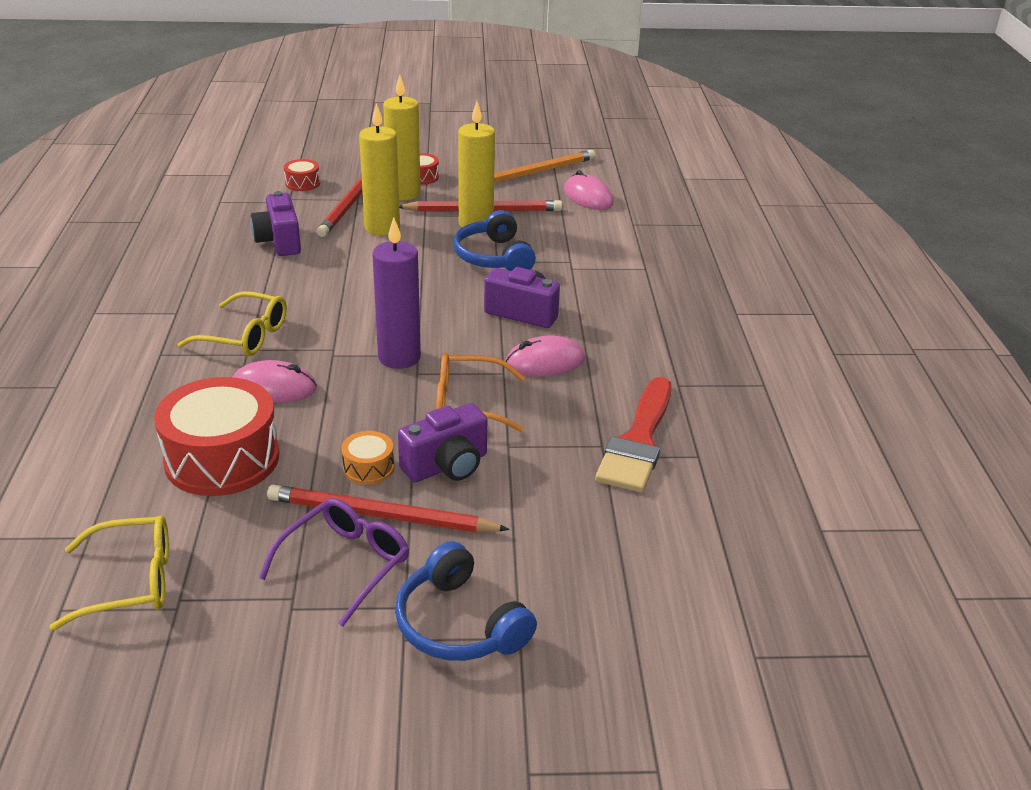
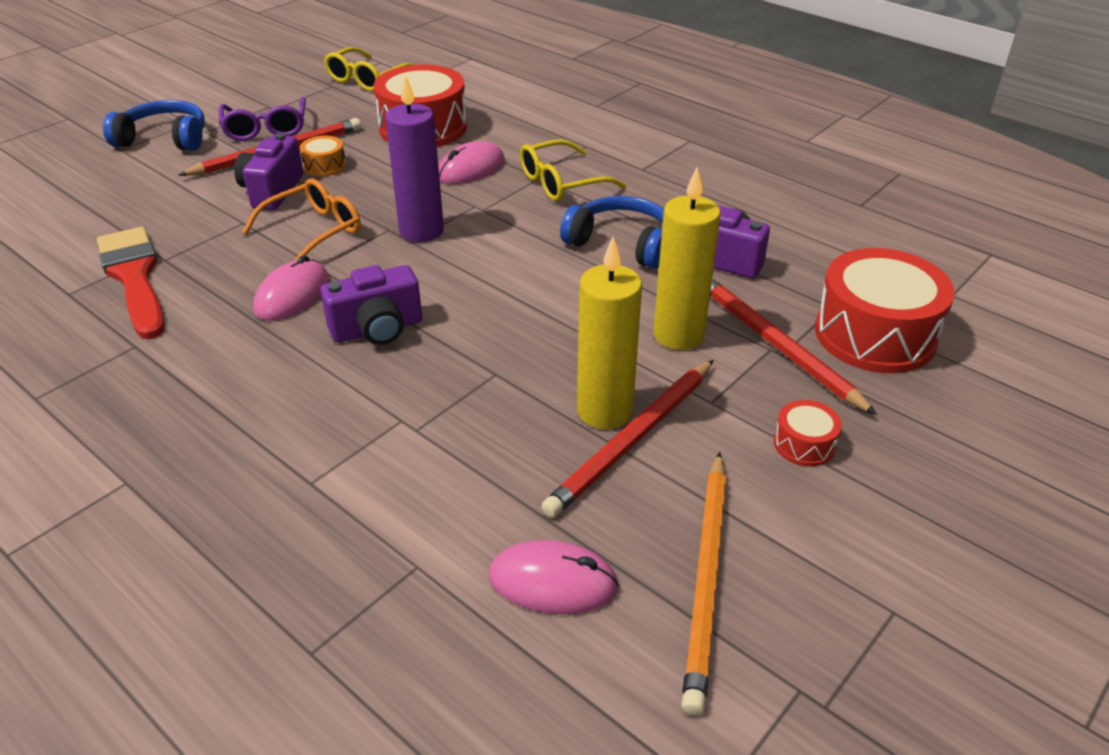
camera: 135 degrees right, 5 degrees up
(302, 183) = (875, 334): red drum -> red drum, size x2.22
(403, 194) = (761, 398): yellow candle -> none
(494, 257) = (506, 376): blue headphones -> blue headphones (621, 243)

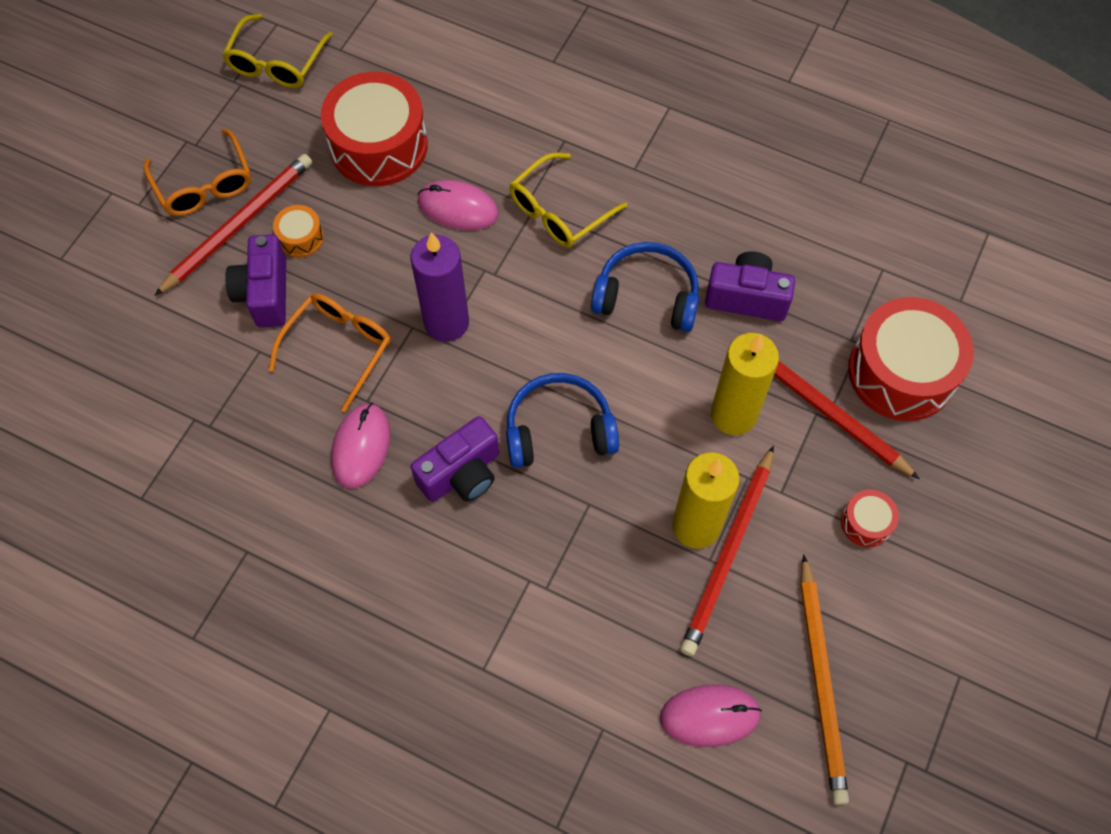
camera: 15 degrees left, 25 degrees up
(134, 277) = (193, 459): red brush -> none
(164, 139) = (99, 229): blue headphones -> blue headphones (559, 430)
(266, 128) = (204, 185): purple glasses -> orange glasses
(471, 169) = (458, 208): pink mouse -> pink mouse turned 75 degrees clockwise

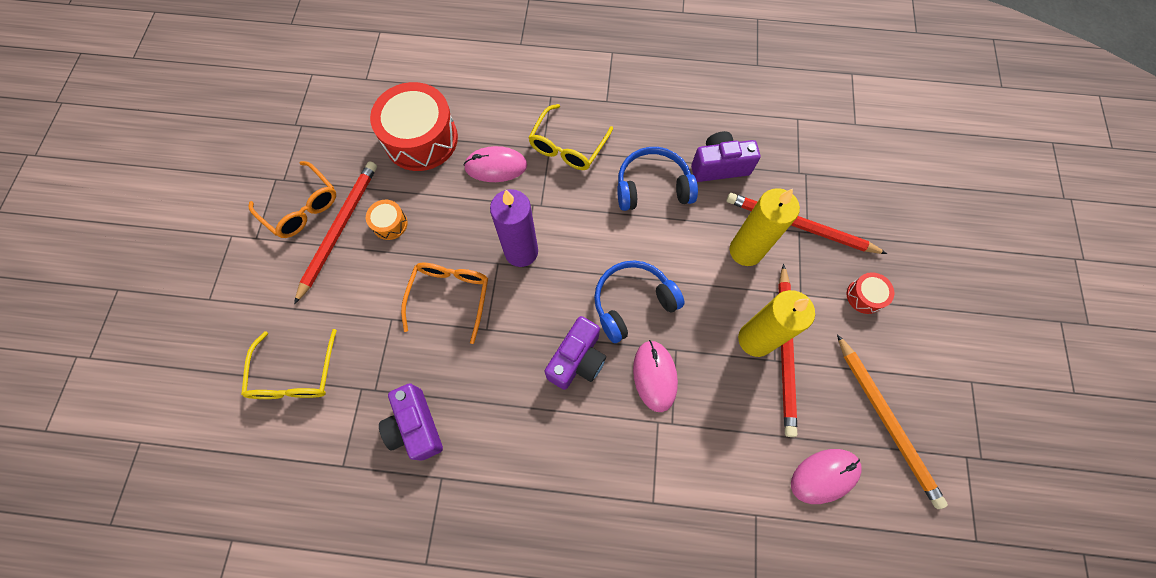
camera: 20 degrees left, 5 degrees up
(265, 293) = (379, 274): purple camera -> purple camera (416, 426)
(276, 63) = (322, 102): yellow glasses -> yellow glasses (295, 375)
(361, 447) = (496, 366): pink mouse -> pink mouse (654, 376)
(901, 372) = (840, 184): red drum -> none

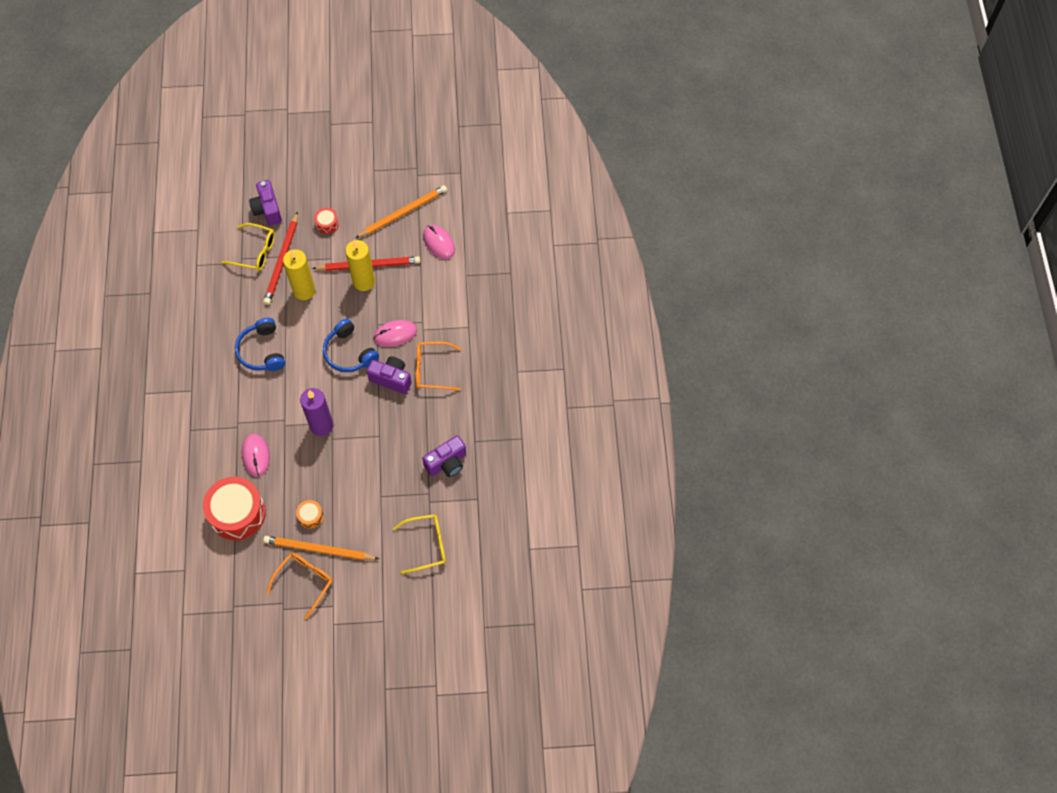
camera: 100 degrees left, 5 degrees down
(339, 230) = (319, 549): red pencil -> orange pencil
(450, 297) = (360, 463): orange glasses -> orange glasses (432, 369)
(567, 146) = (234, 410): yellow glasses -> yellow glasses (255, 252)
(719, 166) = (241, 311): purple camera -> purple camera (267, 209)

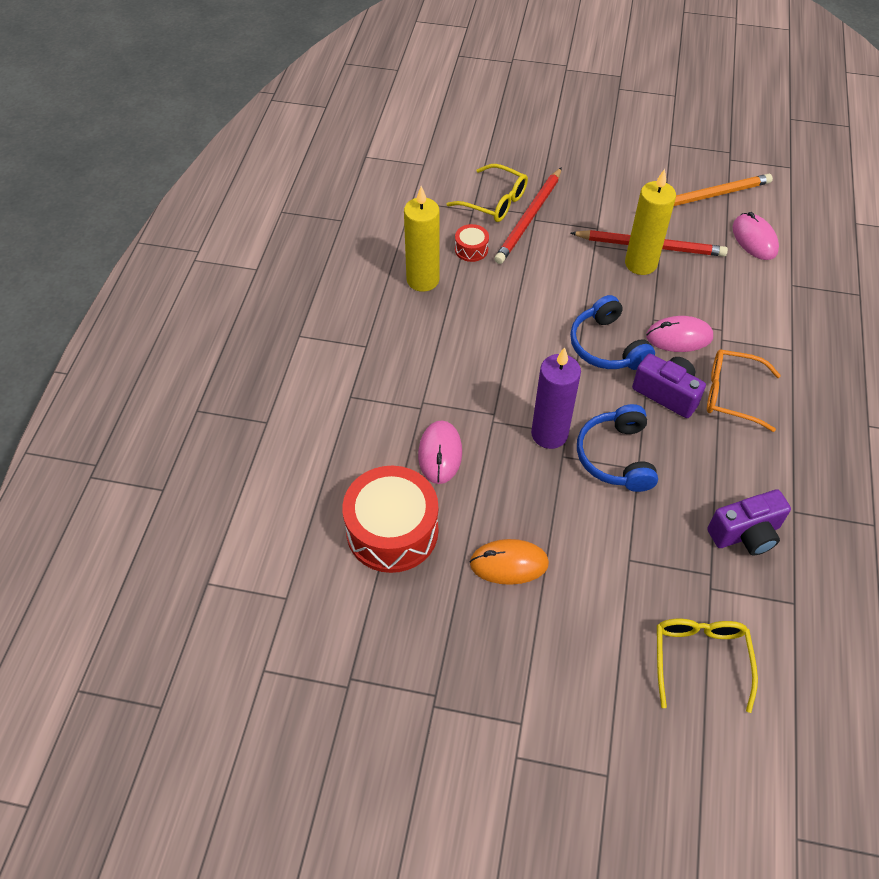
camera: 15 degrees right, 10 degrees down
(262, 351) = (479, 318): blue headphones -> blue headphones (616, 456)
(267, 209) = (521, 160): purple camera -> none
(304, 291) = (553, 258): yellow candle -> yellow candle (423, 280)
(304, 581) = (479, 668): orange glasses -> none
(310, 516) = (509, 563): orange drum -> orange mouse
(319, 549) = (514, 620): orange pencil -> none
(327, 224) = (598, 189): red drum -> red drum (471, 249)
(426, 545) = (700, 659): yellow glasses -> yellow glasses turned 90 degrees counterclockwise

